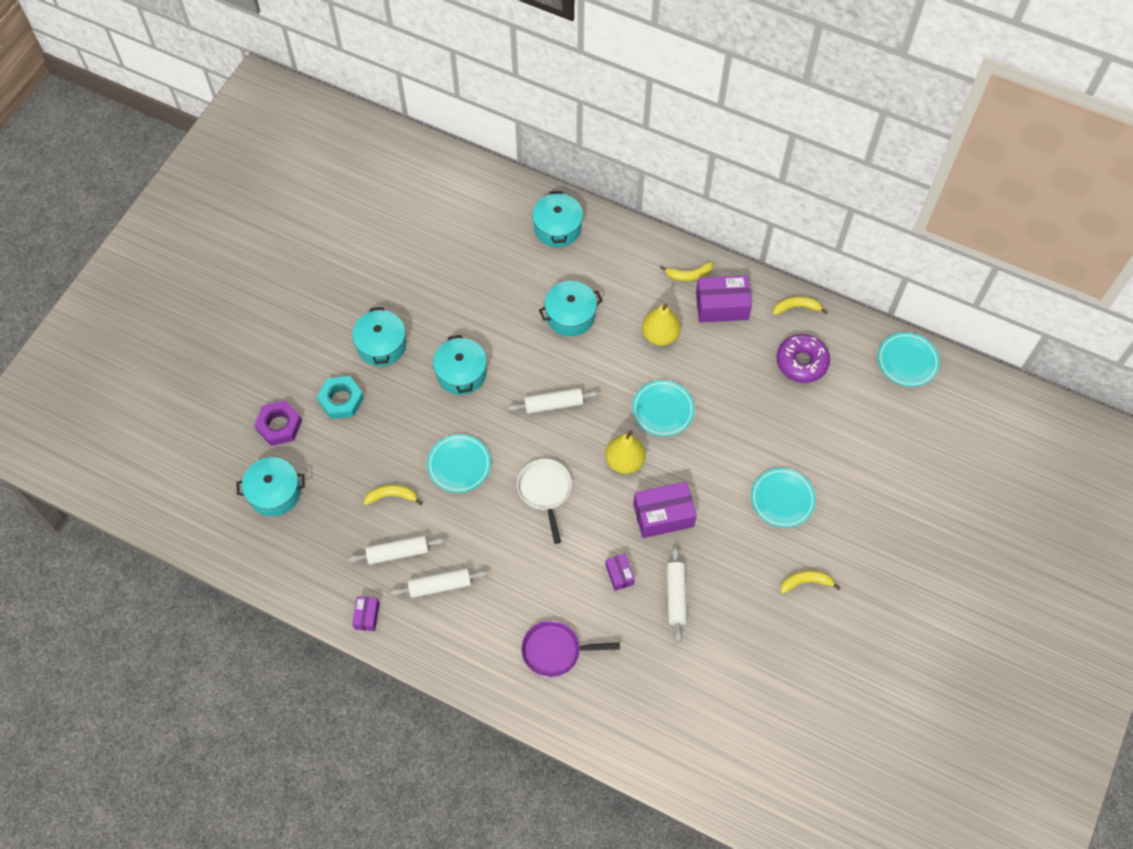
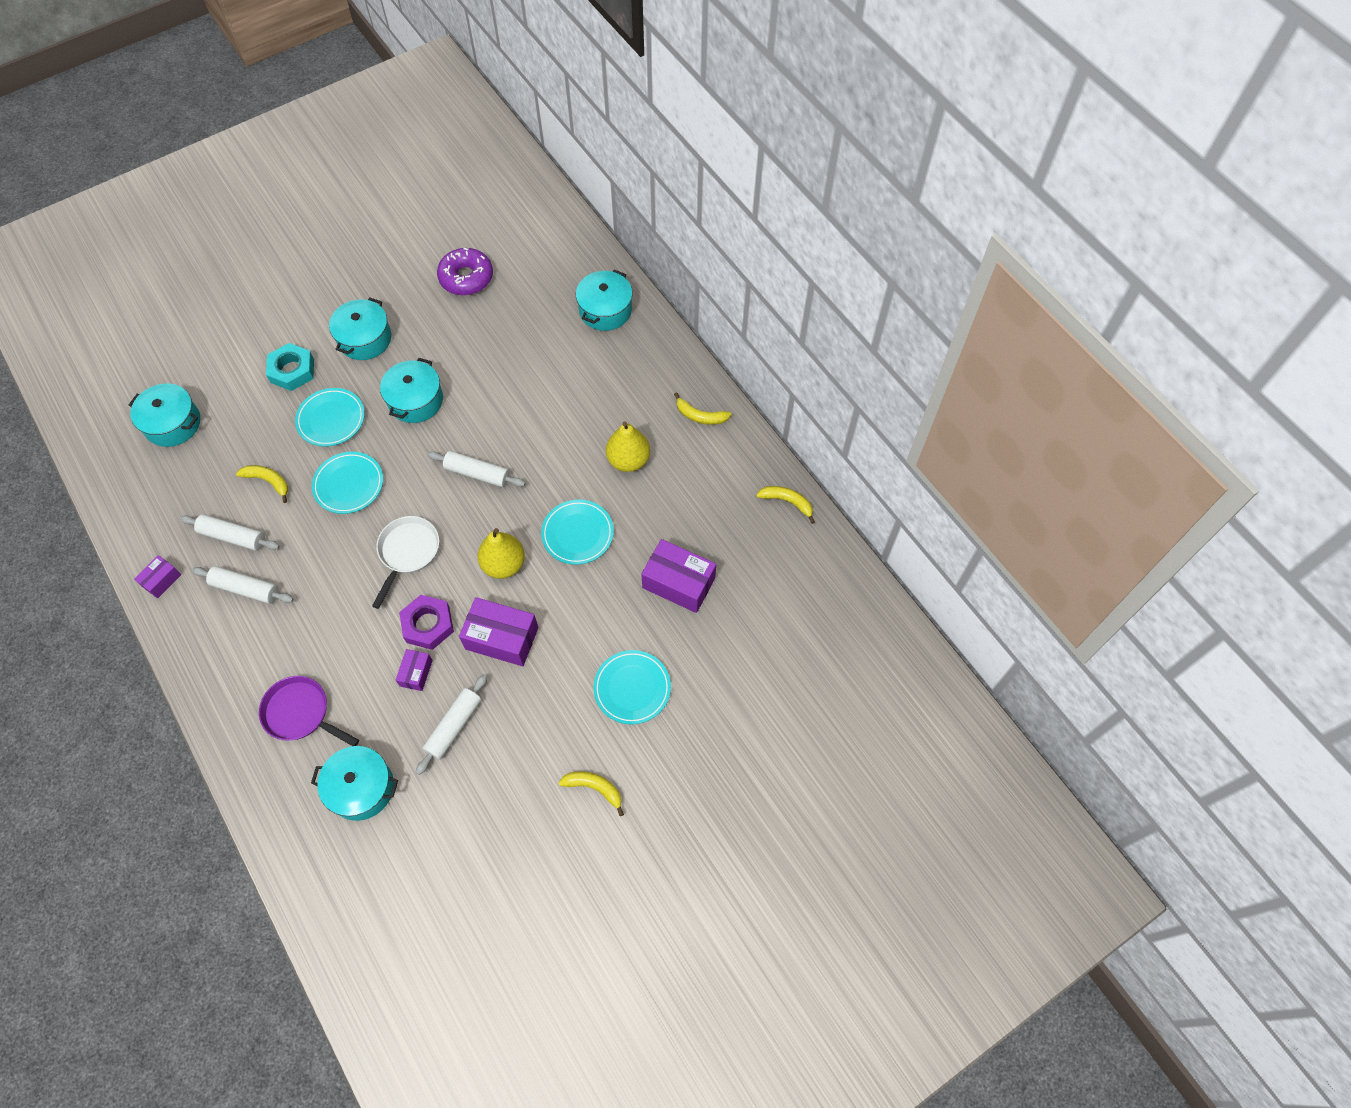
camera: 30 degrees right, 0 degrees up
(279, 425) = (223, 366): purple nut -> purple nut (428, 625)
(570, 315) = (556, 398): turquoise pot -> turquoise pot (361, 788)
(722, 306) = (711, 462): purple box -> purple box (678, 583)
(801, 362) = (753, 559): purple donut -> purple donut (466, 278)
(907, 361) = (867, 617): turquoise plate -> turquoise plate (331, 419)

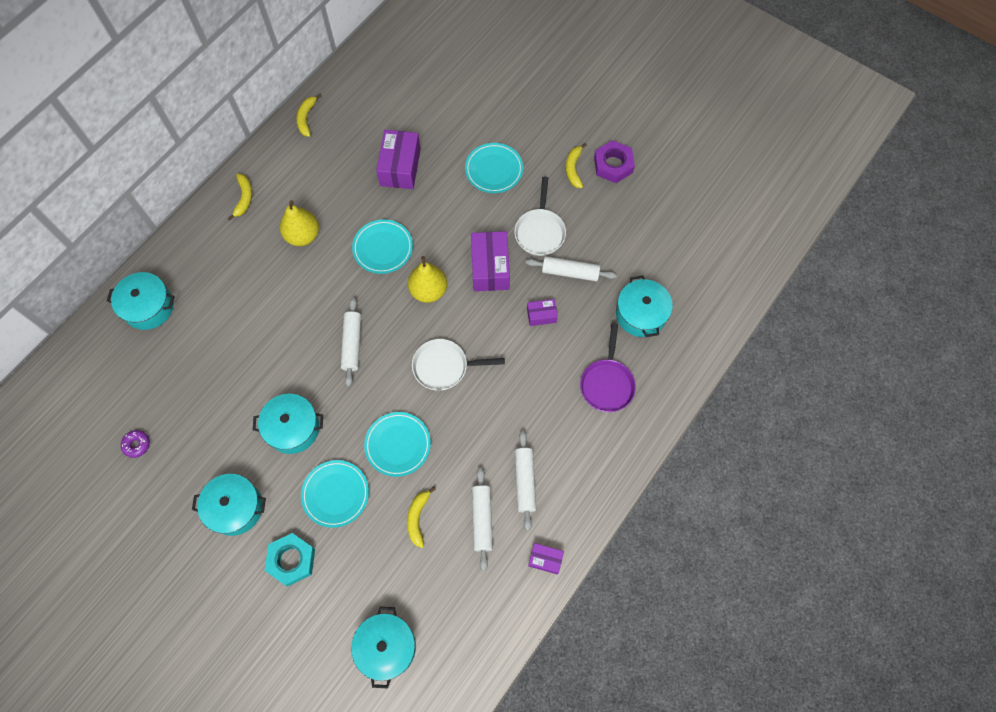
camera: 110 degrees left, 5 degrees up
(428, 625) = (500, 324): purple nut -> purple nut (613, 165)
(466, 278) = (137, 445): purple donut -> purple donut, size x0.49
(523, 712) = (540, 231): none -> white pan

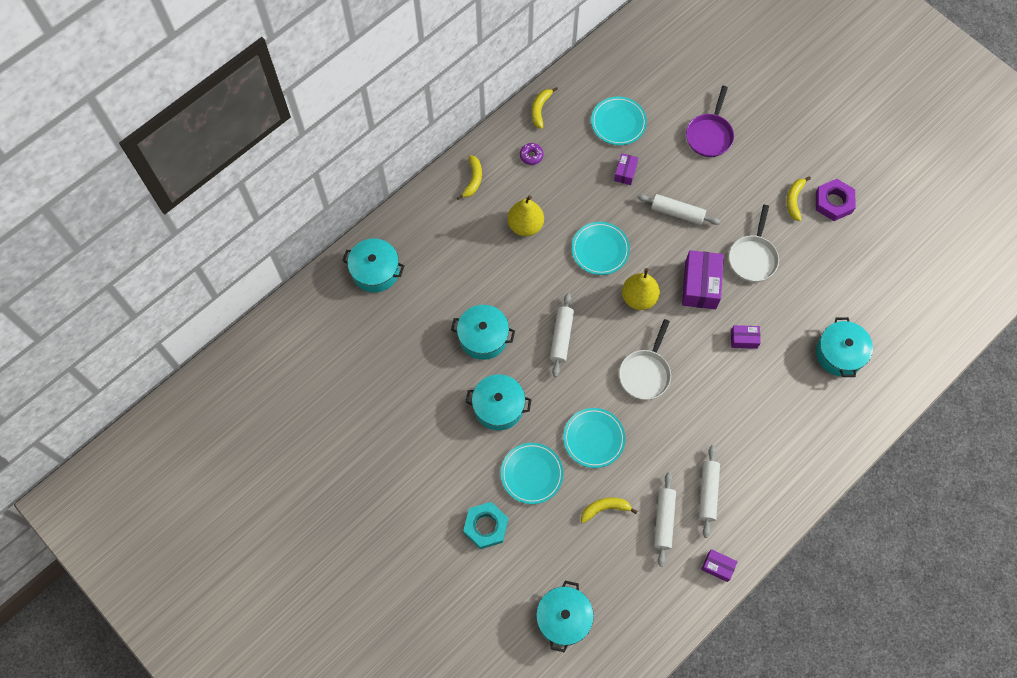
camera: 10 degrees right, 0 degrees up
(137, 445) = (355, 398): purple donut -> purple donut (531, 156)
(235, 508) = (439, 470): turquoise pot -> turquoise pot (483, 337)
(400, 167) = (625, 172): purple box -> purple box, size x0.53
(418, 518) = (605, 508): yellow banana -> yellow banana turned 60 degrees clockwise
(444, 367) = (645, 373): white pan -> white pan turned 75 degrees counterclockwise
(494, 170) = (716, 189): turquoise plate -> turquoise plate (618, 123)
(570, 272) = (777, 302): white rolling pin -> white rolling pin (677, 213)
(607, 383) = (797, 414): purple pan -> purple pan (709, 135)

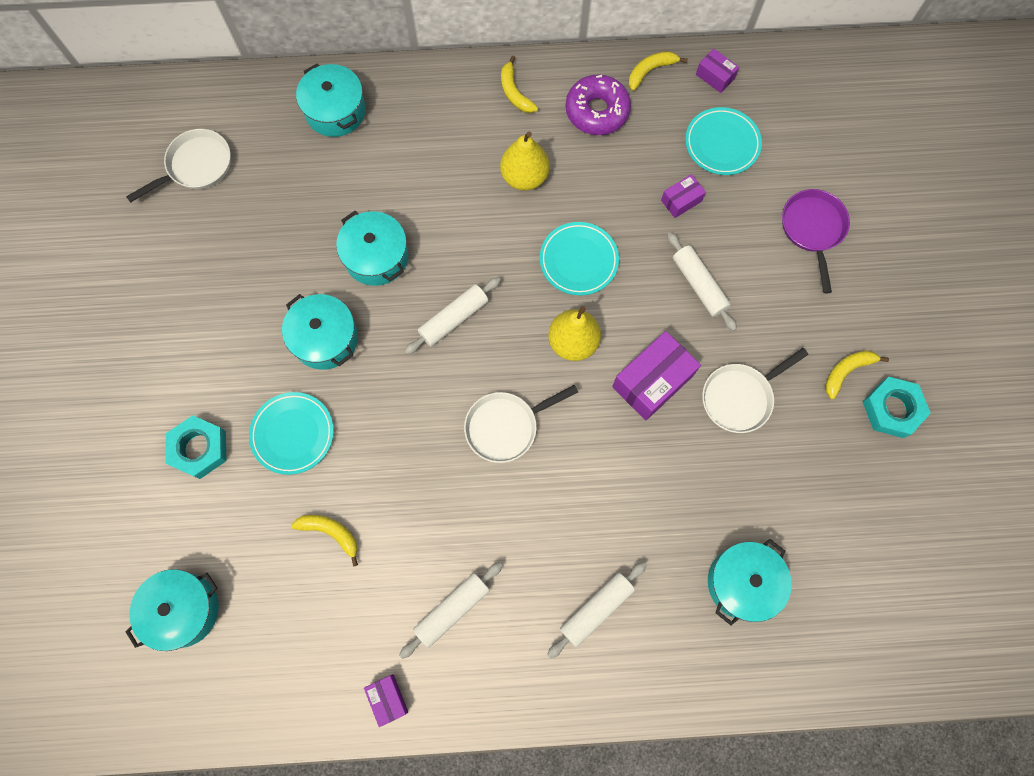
camera: 40 degrees right, 5 degrees up
(321, 369) = (196, 166): none -> white pan
(473, 180) = (514, 92): yellow banana -> yellow banana turned 105 degrees clockwise
(531, 156) = (597, 111): purple donut -> purple donut, size x2.04
(594, 439) = (388, 450): turquoise plate -> none
(664, 520) = (379, 598): white rolling pin -> white rolling pin (596, 609)
(709, 135) = (813, 229): purple pan -> purple pan turned 120 degrees clockwise
(744, 339) = (646, 477): purple box -> purple box (715, 76)
(833, 202) = (892, 409): purple nut -> turquoise nut

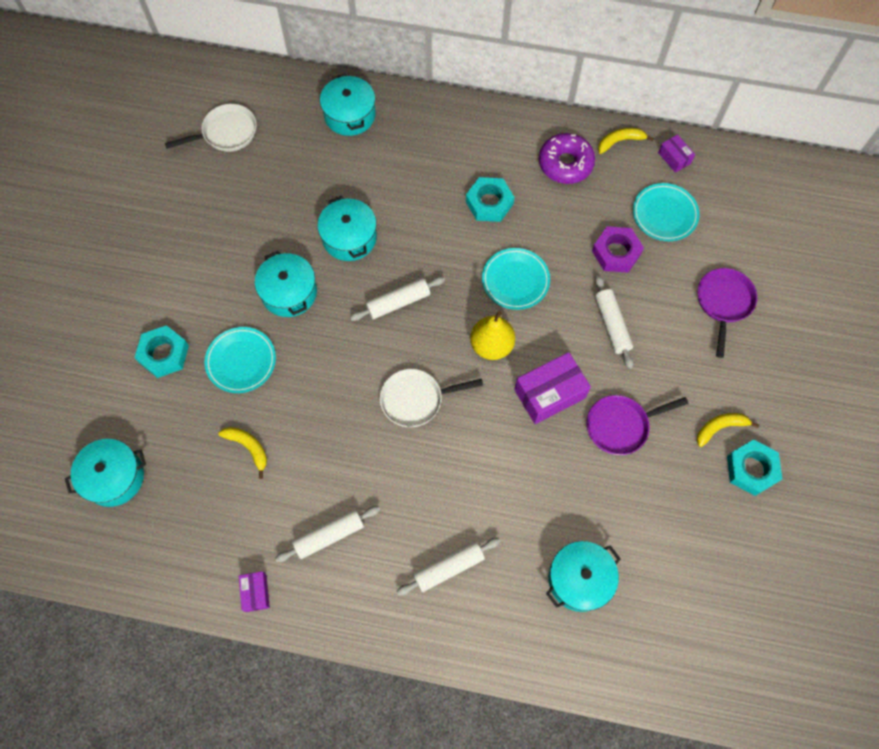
camera: 15 degrees right, 5 degrees down
(514, 92) = (501, 133): yellow banana -> none
(524, 177) = (489, 203): yellow pear -> turquoise nut
(681, 200) = (616, 252): purple box -> purple nut
(740, 397) = (620, 426): white pan -> purple pan

